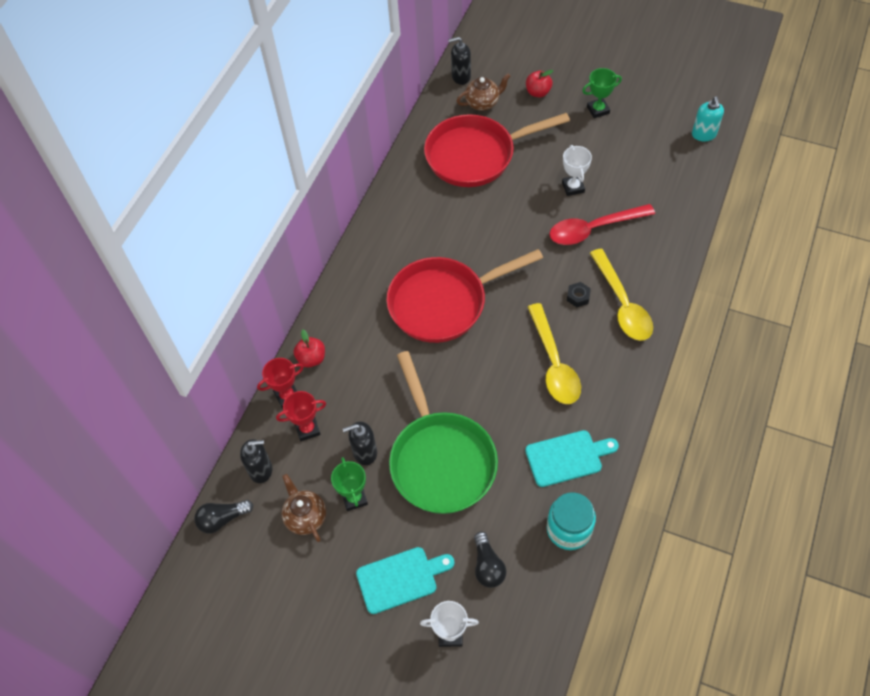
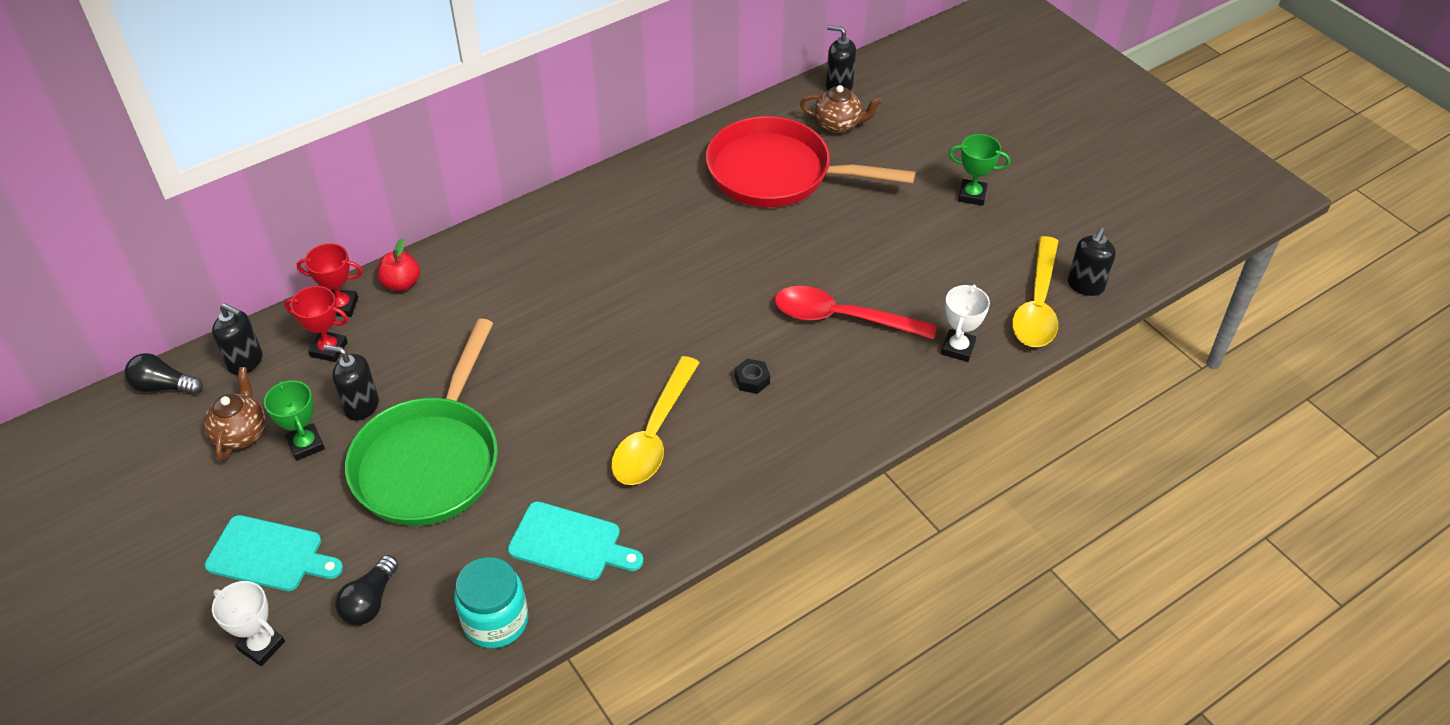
camera: 30 degrees right, 10 degrees down
(354, 498) = (306, 445): green trophy -> green trophy turned 45 degrees counterclockwise
(443, 303) = (593, 303): red pan -> none
(538, 92) = (915, 143): red apple -> none
(573, 187) = (860, 262): white trophy -> white trophy (958, 348)
(622, 304) = (798, 416): yellow spoon -> yellow spoon (1037, 305)
(704, 134) = (1085, 285): turquoise soap dispenser -> black soap dispenser

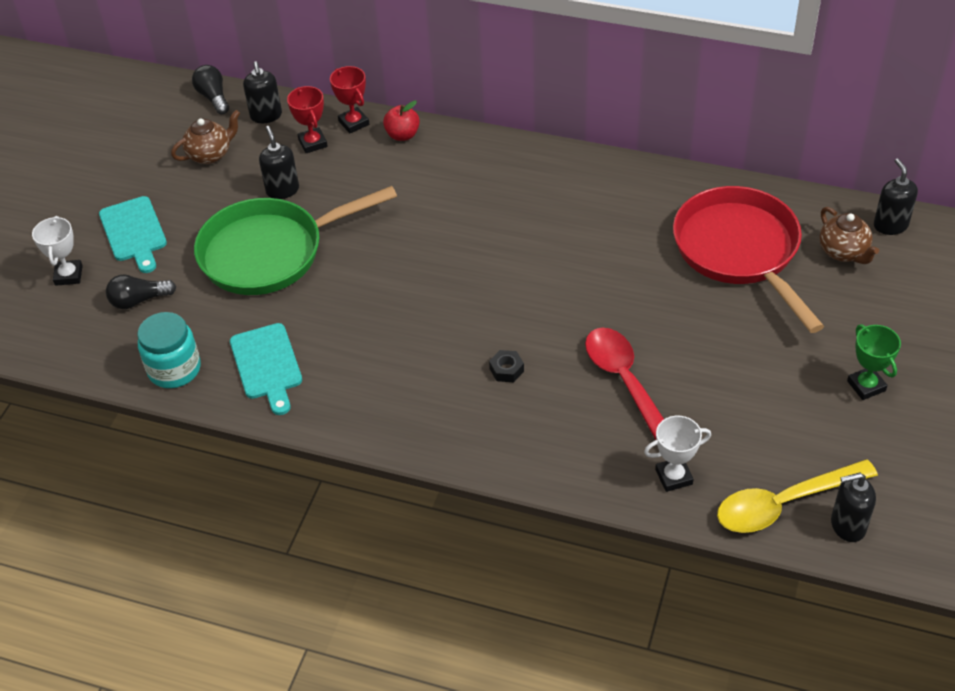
camera: 55 degrees right, 0 degrees up
(306, 445) = (228, 188): green trophy -> none
(654, 434) = (401, 348): yellow spoon -> none

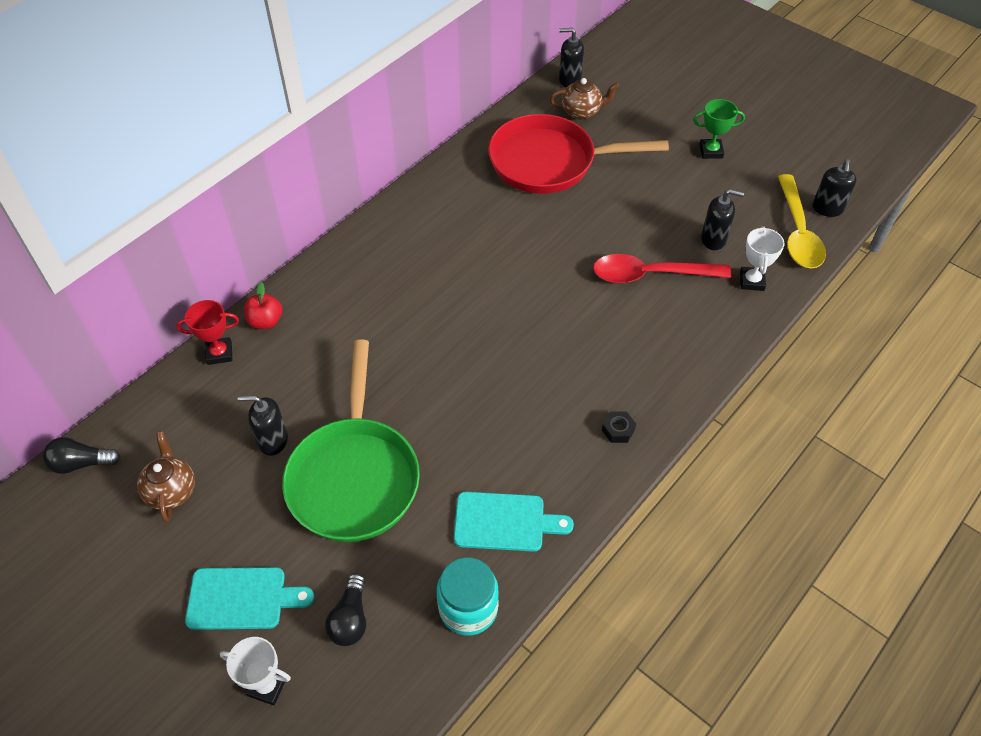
camera: 70 degrees left, 5 degrees up
(266, 116) = (150, 423): black soap dispenser -> black soap dispenser (713, 239)
(313, 143) = (223, 395): red trophy -> none
(506, 370) = (599, 343): black nut -> black nut (618, 430)

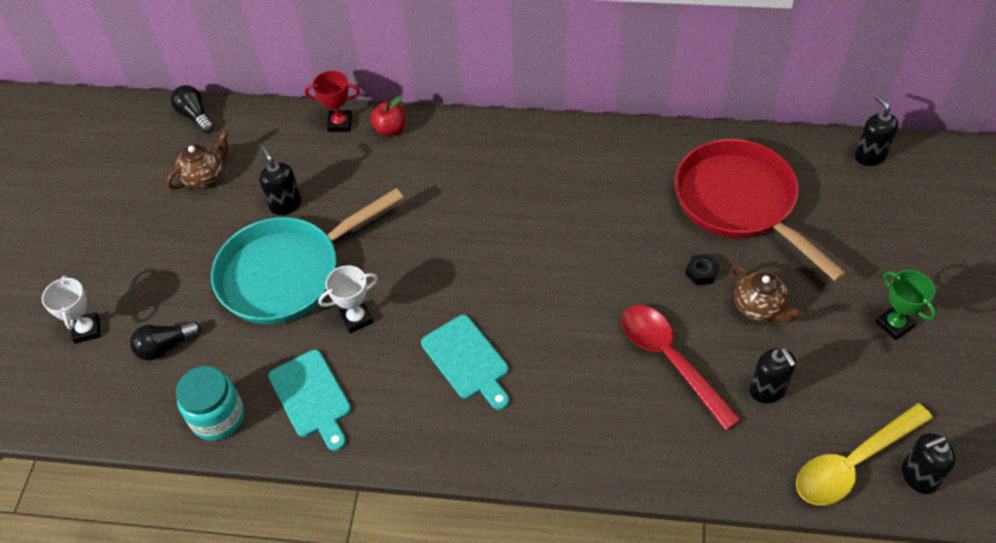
camera: 60 degrees right, 0 degrees up
(219, 353) = (340, 123): red trophy -> red trophy turned 45 degrees counterclockwise
(242, 598) = (145, 272): turquoise cutting board -> turquoise cutting board (467, 360)
(354, 477) = (287, 273): green pan -> turquoise pan
(582, 112) = (835, 190): brown teapot -> brown teapot (759, 308)
(618, 430) = (464, 430): black nut -> black nut (701, 272)
(751, 281) = (741, 452): white trophy -> white trophy (356, 318)

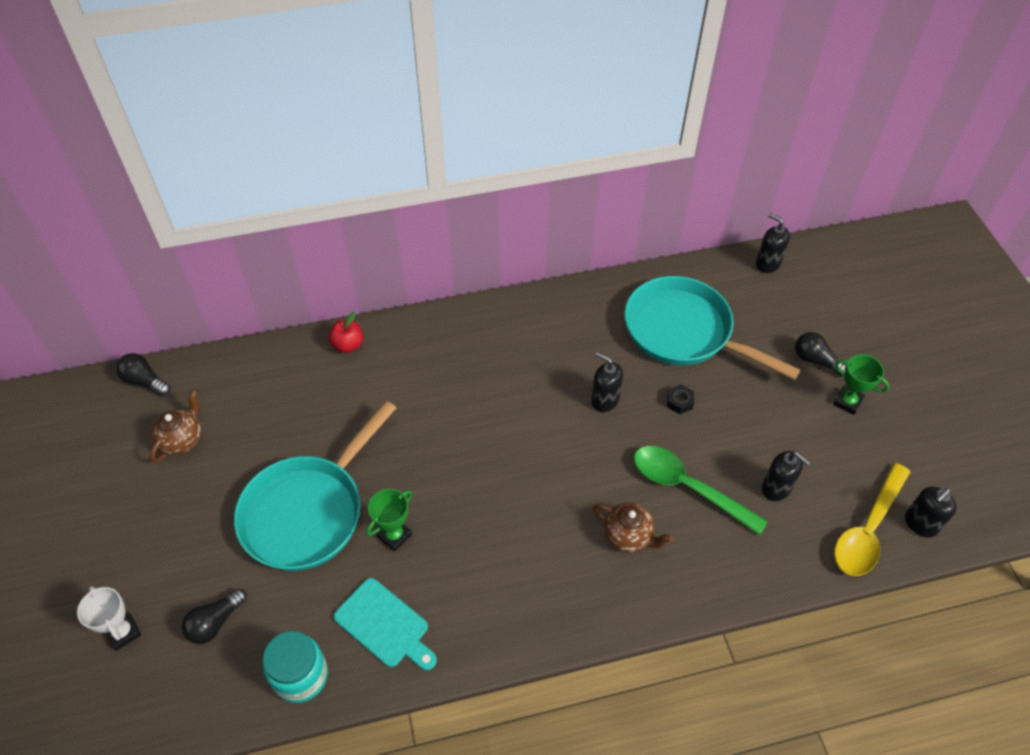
camera: 25 degrees left, 0 degrees up
(285, 204) = (276, 445): black soap dispenser -> black soap dispenser (604, 400)
(340, 123) = (296, 351): red trophy -> none
(356, 318) = (394, 535): white trophy -> green trophy
(467, 360) = (514, 543): turquoise cutting board -> none
(670, 360) = (687, 487): red spoon -> green spoon
(740, 203) = (684, 332): red pan -> turquoise pan
(759, 308) = (739, 419): brown teapot -> brown teapot (628, 536)
(877, 271) = (815, 360): none -> black light bulb

